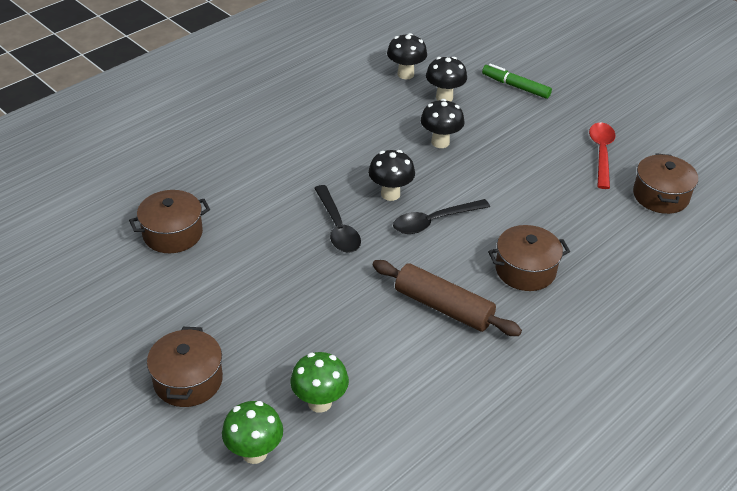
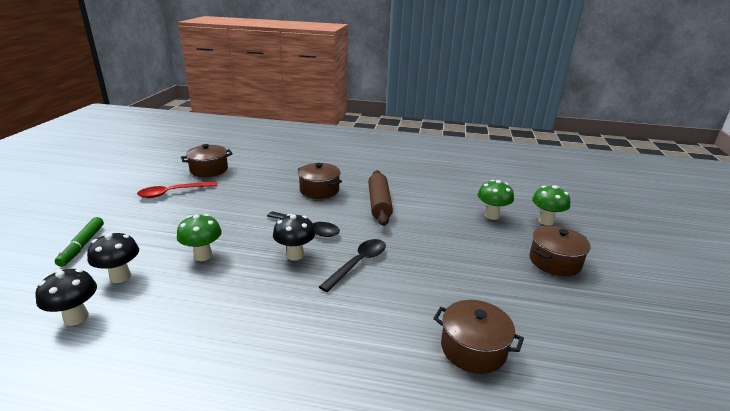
camera: 125 degrees left, 15 degrees down
(440, 142) = (203, 255): black mushroom -> green mushroom

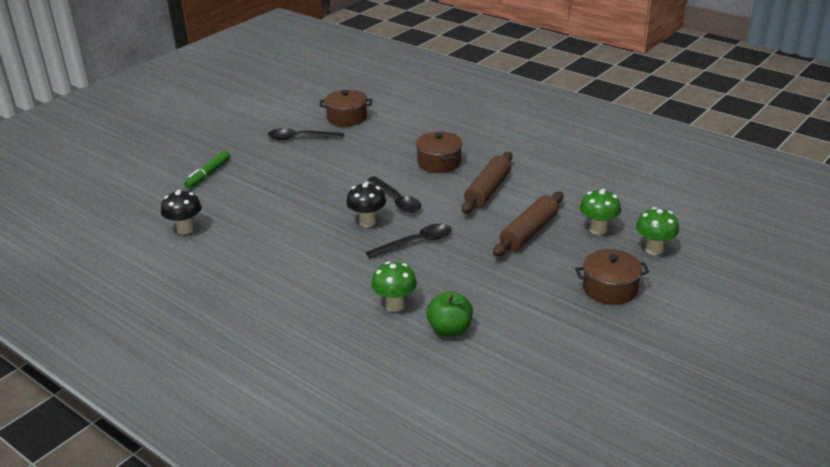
camera: 30 degrees right, 5 degrees up
(120, 277) = (225, 207): black mushroom -> none
(173, 193) = (300, 138): red spoon -> black spoon
(203, 255) = (293, 204): green mushroom -> green mushroom (395, 305)
(445, 230) = (529, 232): none -> brown rolling pin
(473, 349) = (450, 330): brown pot -> green apple

